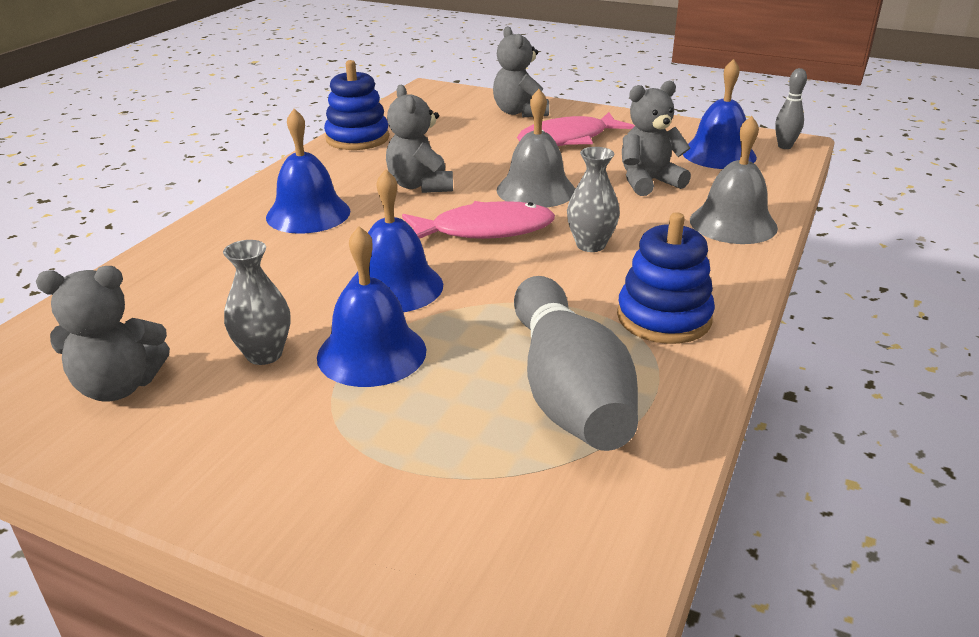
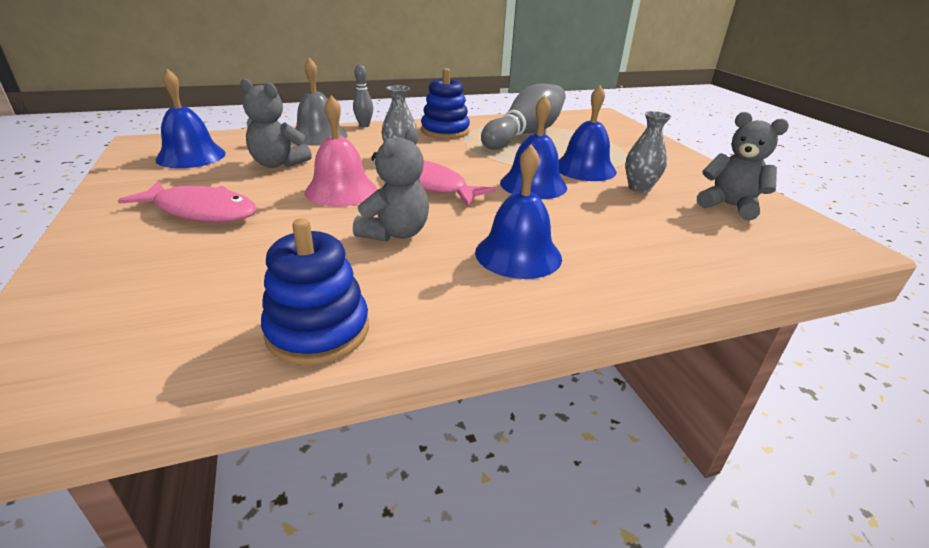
camera: 135 degrees left, 0 degrees up
(519, 112) = (116, 262): grey teddy bear -> none
(536, 190) = (341, 190): grey bell -> pink bell
(784, 146) = (153, 143): grey bowling pin -> grey bowling pin (364, 125)

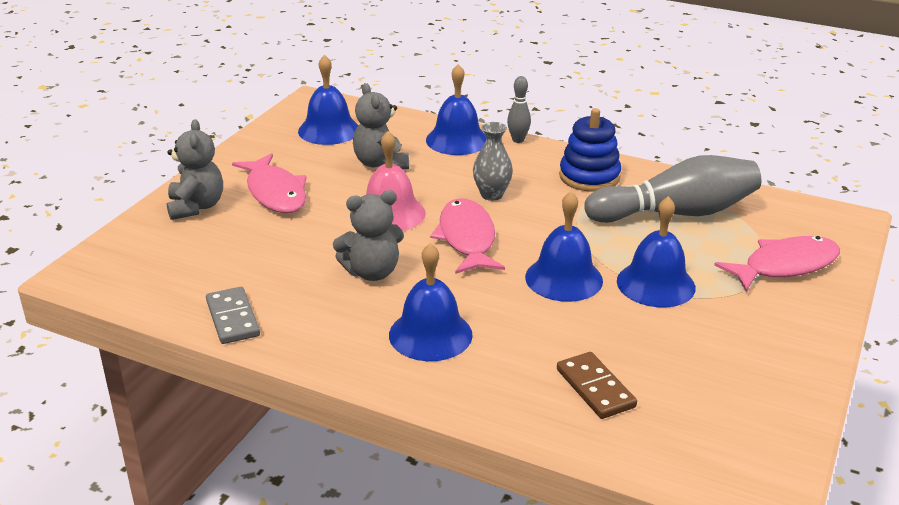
camera: 45 degrees right, 0 degrees up
(318, 331) = (233, 318): blue stacking toy -> grey domino
(319, 136) = (457, 140): grey bell -> blue bell
(620, 140) = (785, 266): none -> pink fish
(639, 188) = (669, 331): grey vase -> none
(672, 235) = (595, 388): none -> brown domino
(729, 206) = (729, 396): grey teddy bear -> grey teddy bear (196, 207)

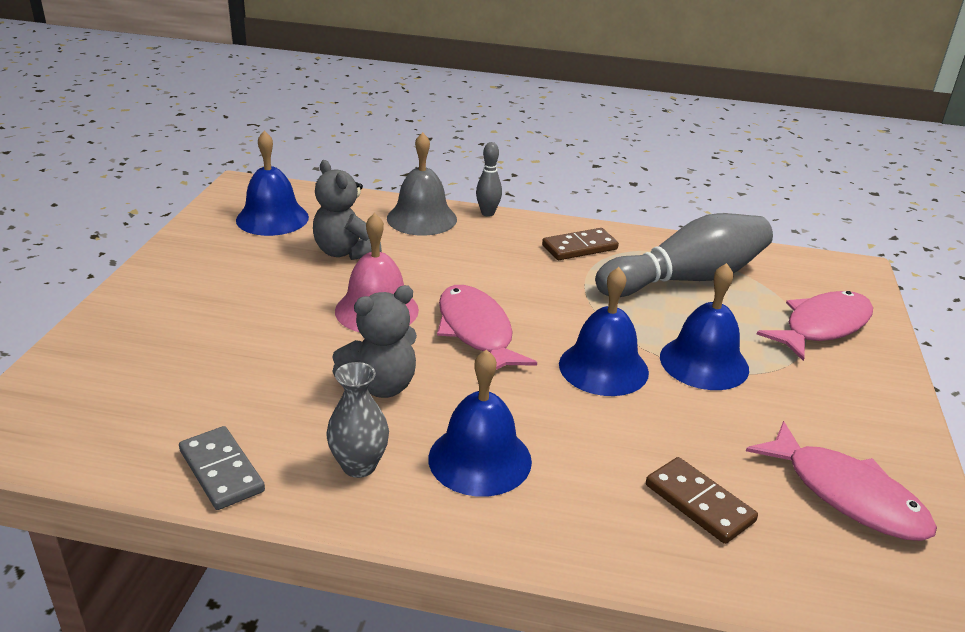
camera: 15 degrees left, 0 degrees up
(196, 207) = (134, 325): grey teddy bear -> none
(275, 193) = (230, 298): pink fish -> pink fish (847, 494)
(457, 140) = (422, 218): blue bell -> grey bell
(491, 195) = (484, 277): grey vase -> grey vase (359, 466)
(589, 177) = (579, 247): blue stacking toy -> brown domino

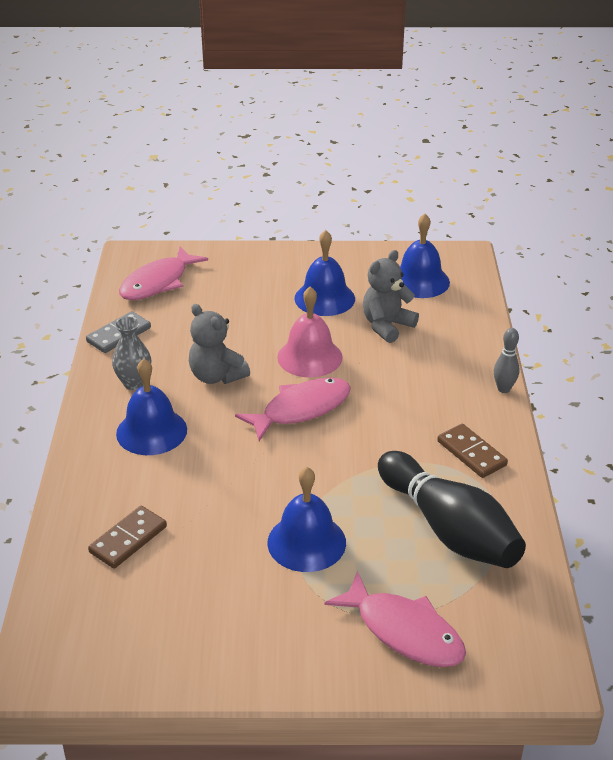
camera: 80 degrees right, 5 degrees up
(422, 218) = (468, 353): grey bell -> none
(603, 368) = (277, 482): blue bell -> blue bell (324, 298)
(686, 279) = (449, 529): grey bowling pin -> black bowling pin
(847, 494) = (153, 625): pink fish -> pink fish (158, 282)

